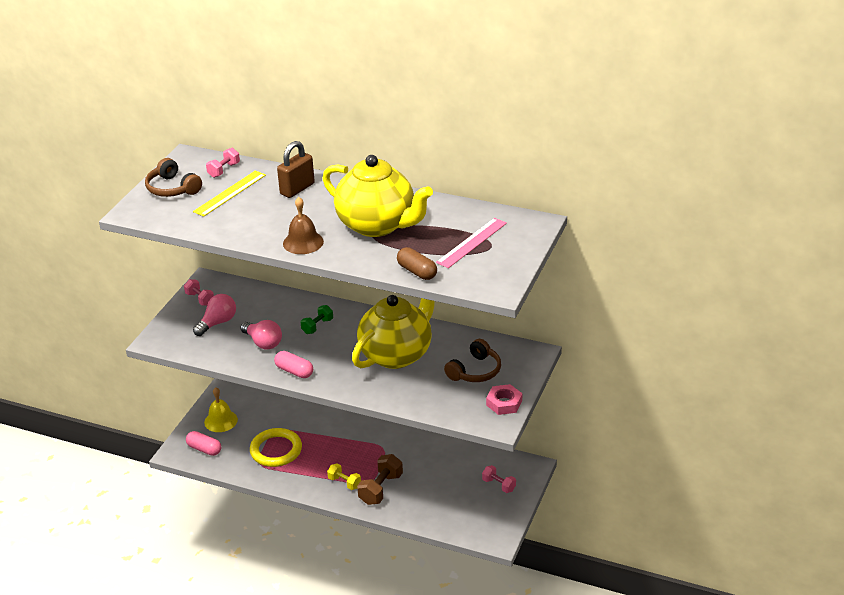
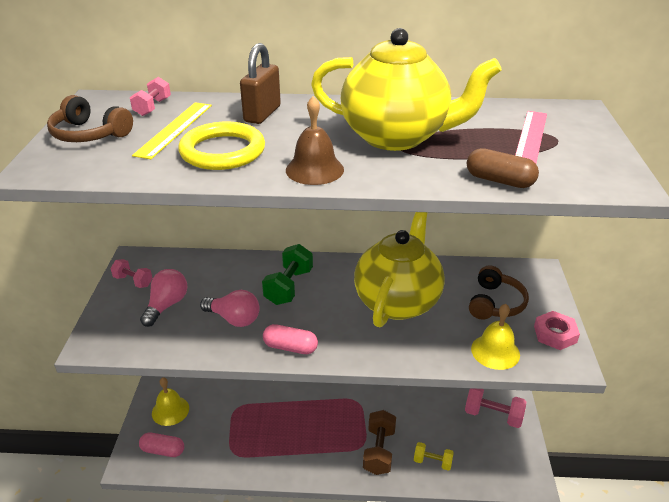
camera: 20 degrees left, 0 degrees up
(276, 450) = (245, 432): yellow ring -> yellow ring (222, 151)
(317, 326) = (289, 286): green dumbbell -> green dumbbell, size x1.60
(344, 482) = (337, 453): yellow dumbbell -> yellow dumbbell (432, 462)
(446, 405) = (495, 351): none -> yellow bell
(499, 485) = (493, 415): pink dumbbell -> pink dumbbell, size x1.60

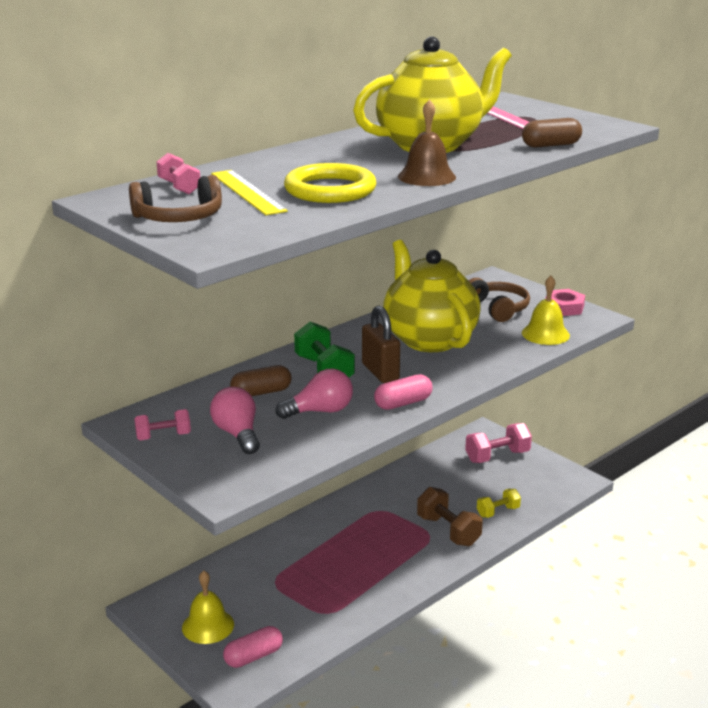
camera: 45 degrees left, 10 degrees down
(228, 281) = (261, 392): none -> brown capsule
(262, 114) = (292, 163): brown padlock -> brown padlock (380, 372)

